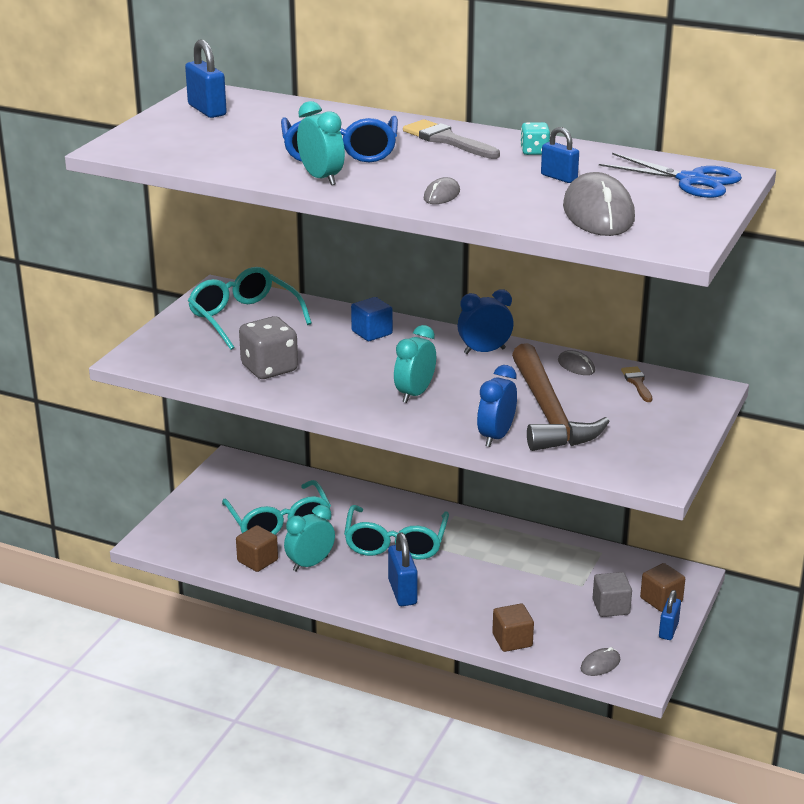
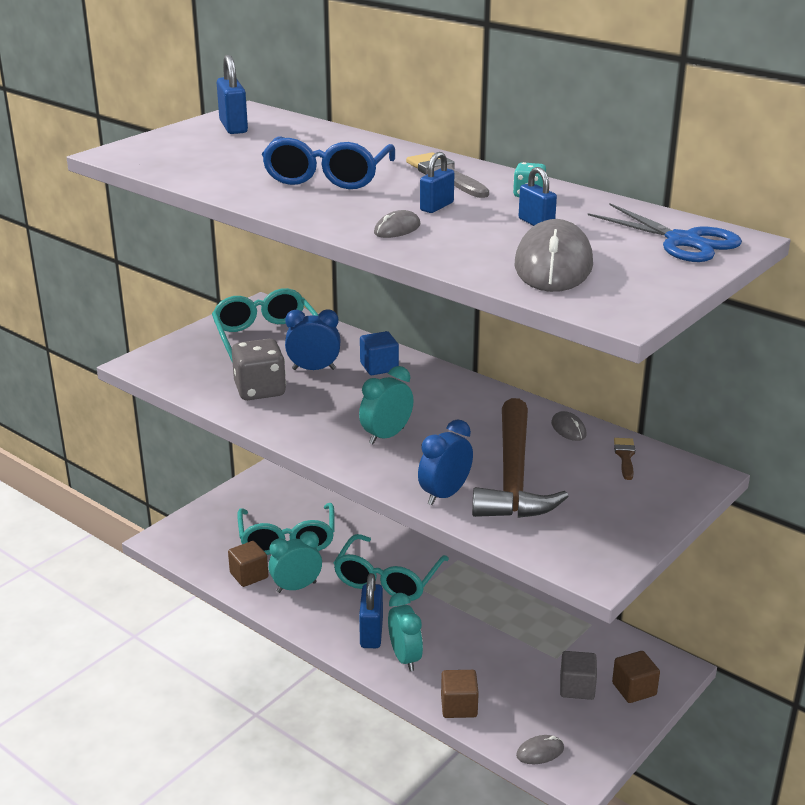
camera: 15 degrees right, 0 degrees up
(321, 178) = (288, 200): turquoise clock -> turquoise clock (405, 658)
(484, 351) = (481, 400): blue clock -> blue clock (313, 369)
(668, 630) = (629, 726): blue padlock -> blue padlock (436, 207)

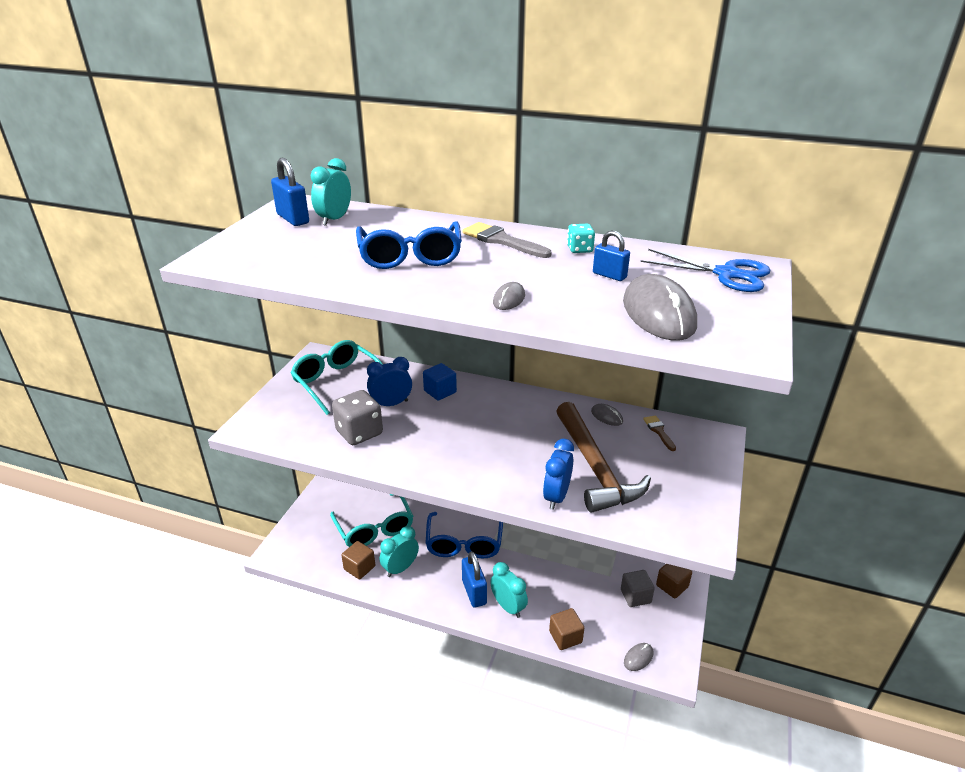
camera: 20 degrees left, 5 degrees up
(386, 436) = (482, 453): turquoise clock -> turquoise clock (334, 219)
(387, 580) = (464, 543): turquoise glasses -> blue glasses
(436, 207) = (521, 272): blue padlock -> none

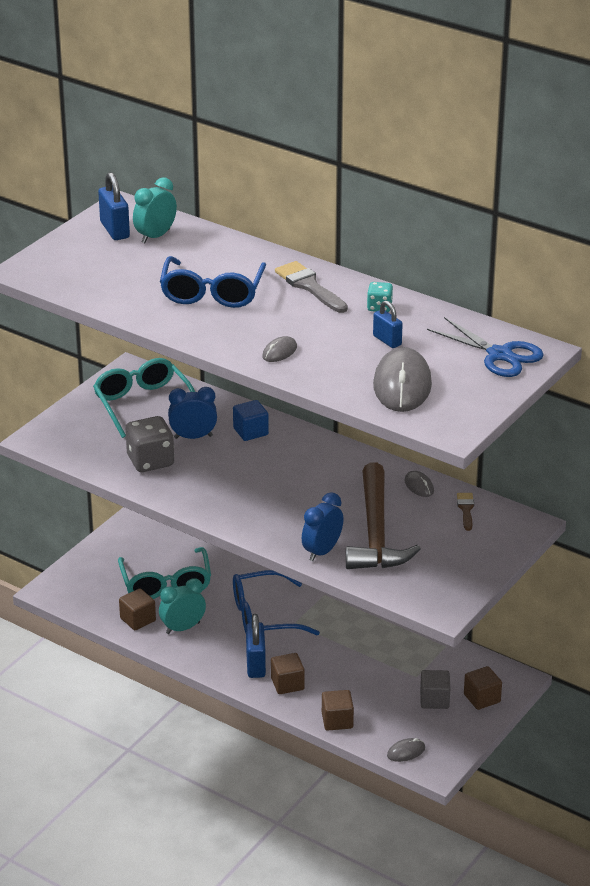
camera: 15 degrees right, 0 degrees up
(464, 543) = (263, 617): blue glasses -> blue glasses turned 60 degrees clockwise
(508, 607) = (287, 684): turquoise clock -> brown cube

